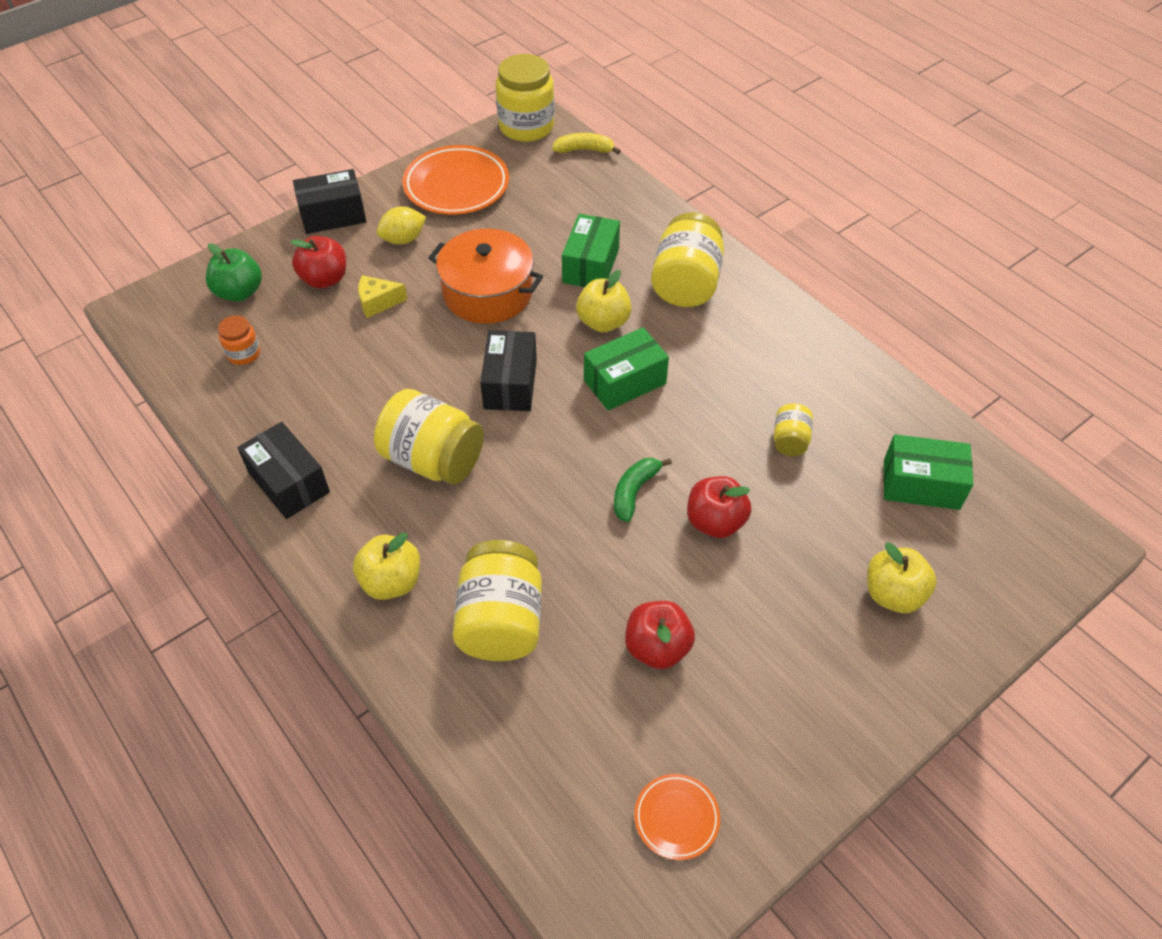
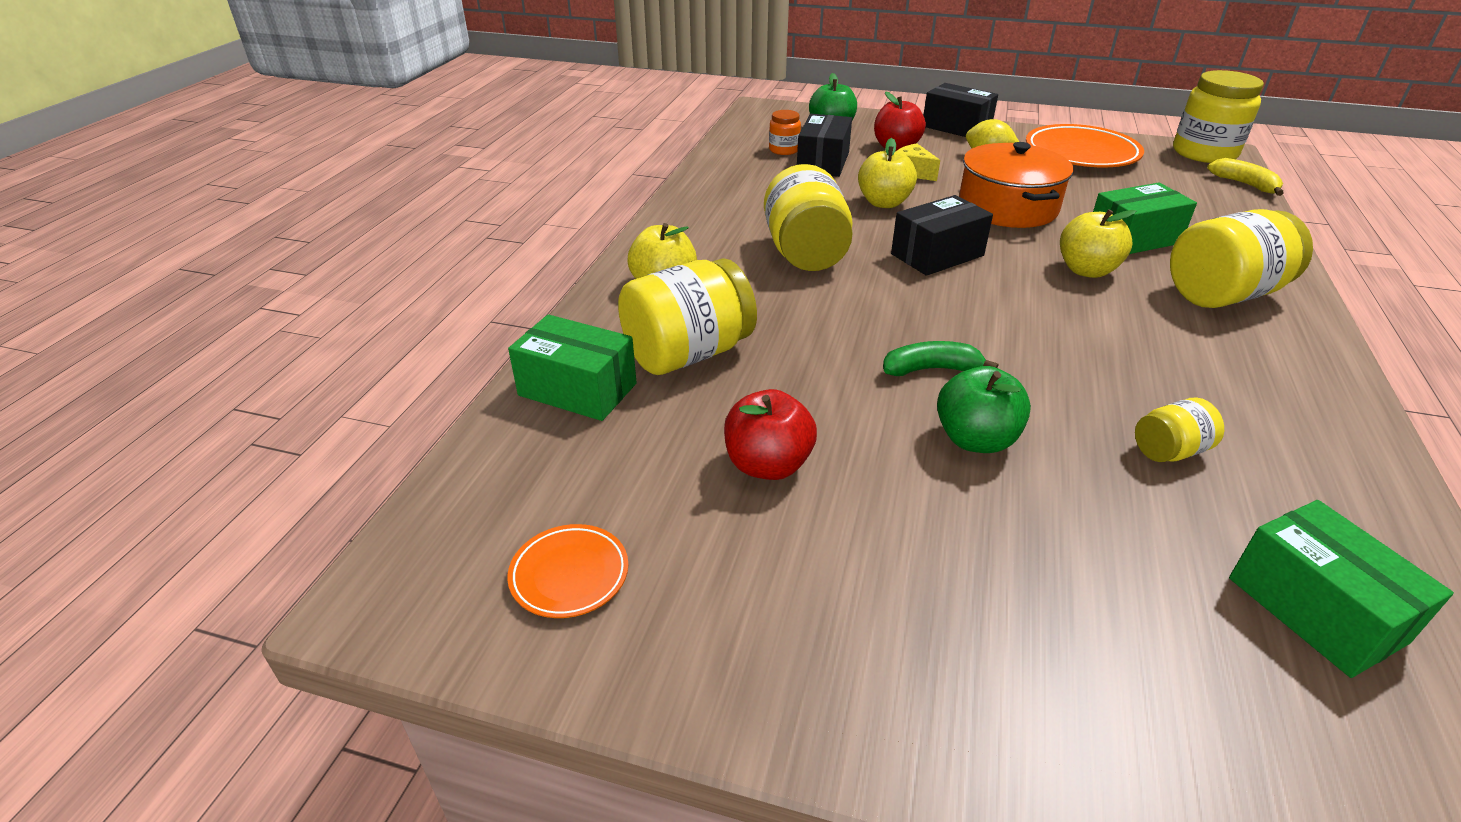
camera: 55 degrees right, 15 degrees down
(289, 482) = (699, 208): black box -> black box (823, 162)
(625, 382) = (1044, 309): green box -> green box (577, 389)
(715, 522) = (975, 439): red apple -> green apple
(893, 594) = (1101, 656): yellow apple -> yellow apple (884, 203)

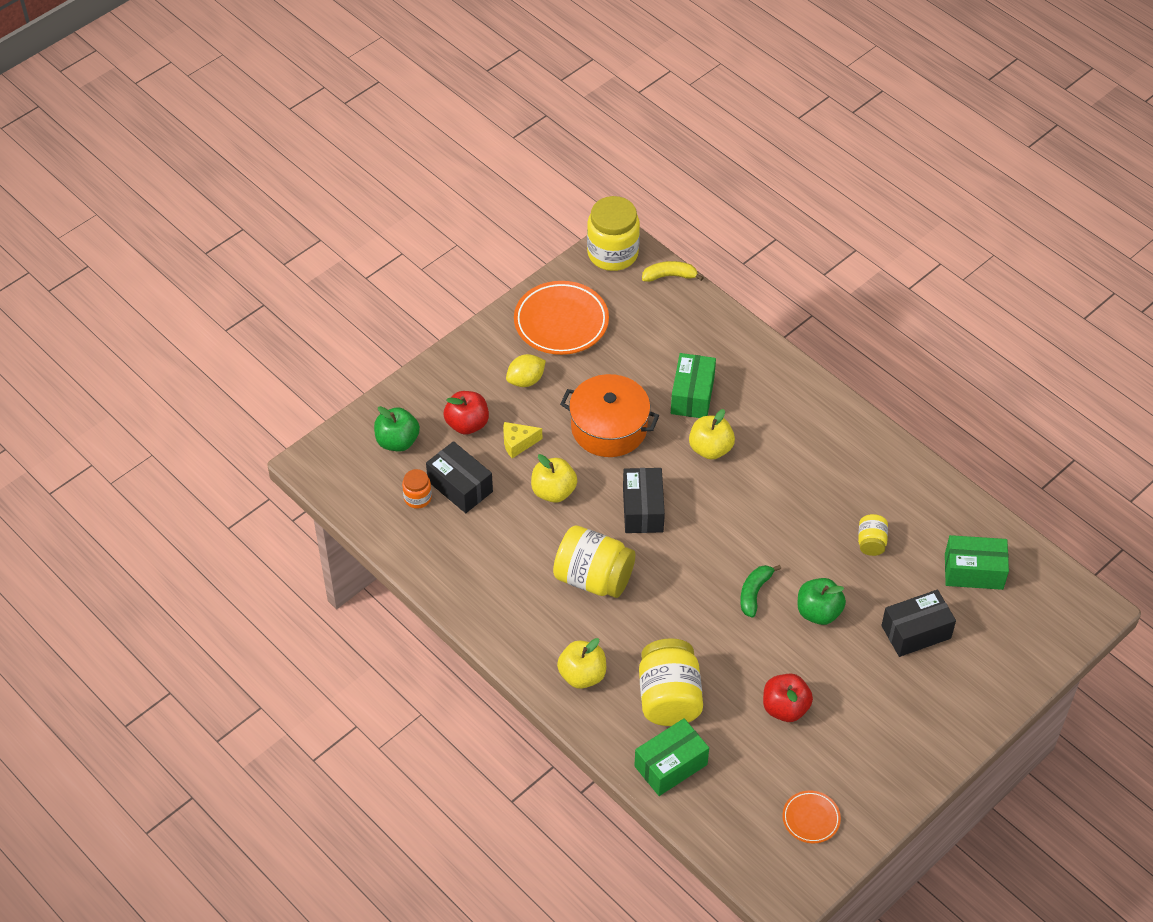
camera: 60 degrees left, 15 degrees up
(956, 127) = (458, 360): black box -> black box (916, 632)
(1223, 294) = (775, 408): yellow jar -> none

